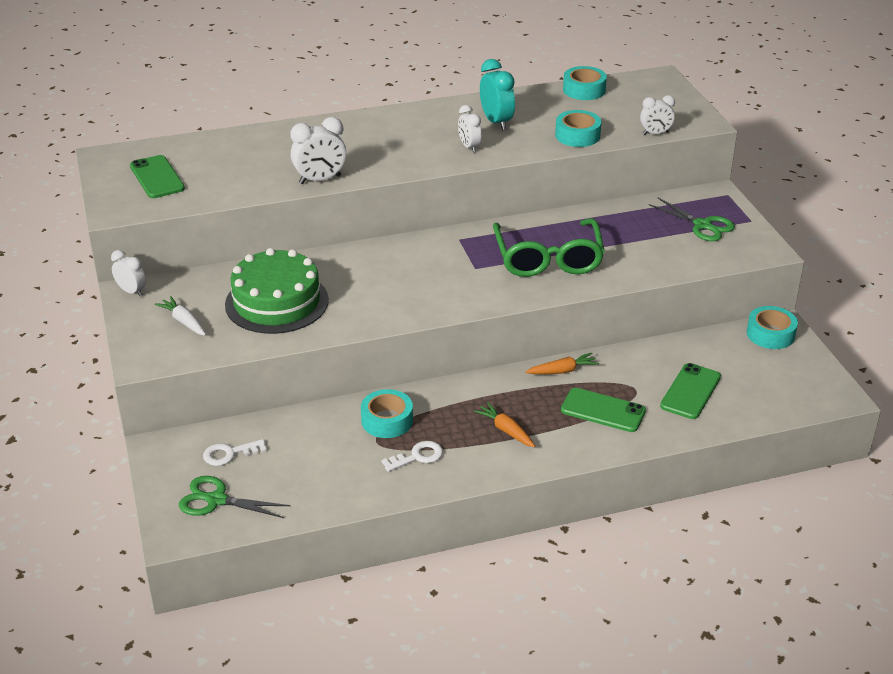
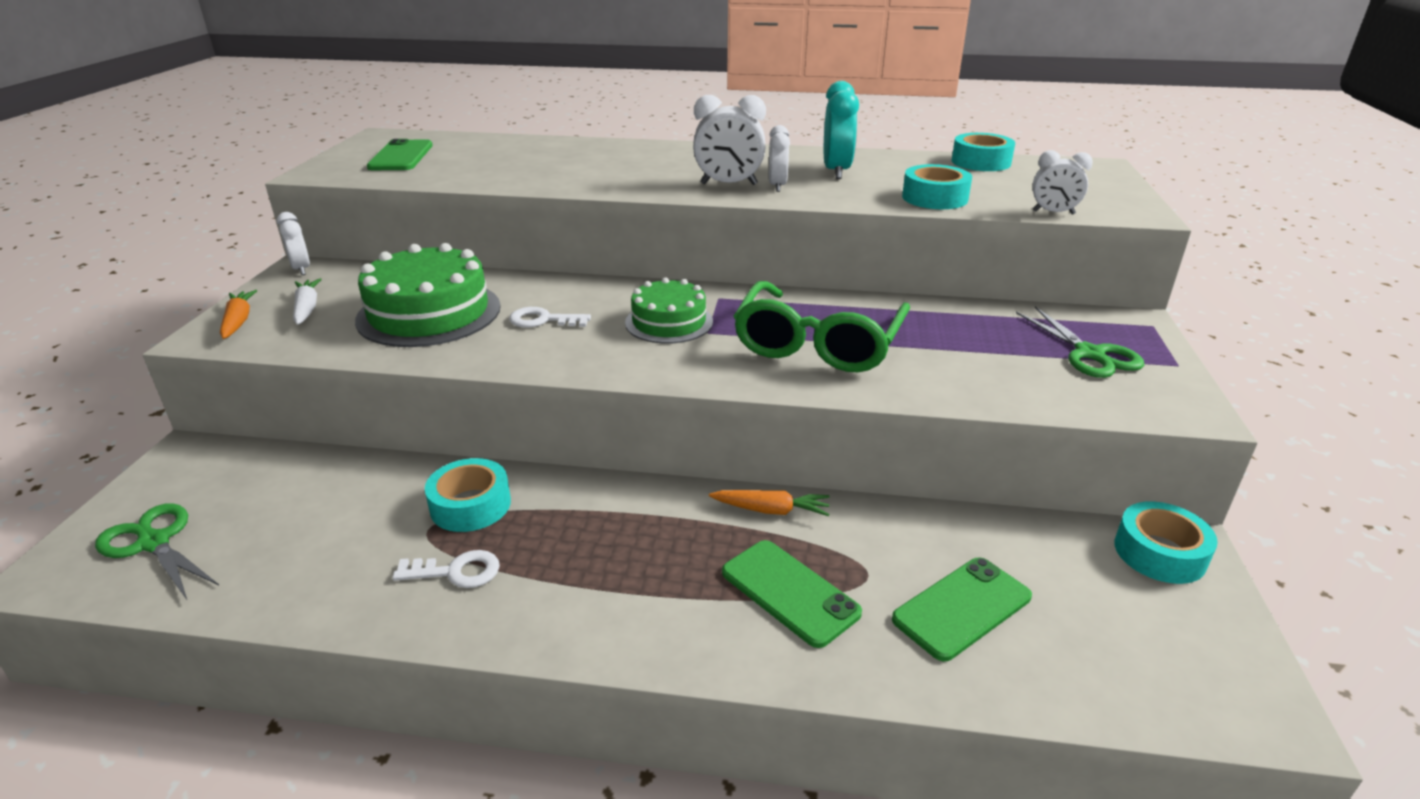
camera: 25 degrees right, 5 degrees down
(229, 454) = (244, 486): white key -> white key (543, 320)
(320, 180) = (563, 185): white clock -> white clock (728, 184)
(444, 267) = (669, 322): none -> green cake
(506, 430) = (615, 574): orange carrot -> orange carrot (238, 321)

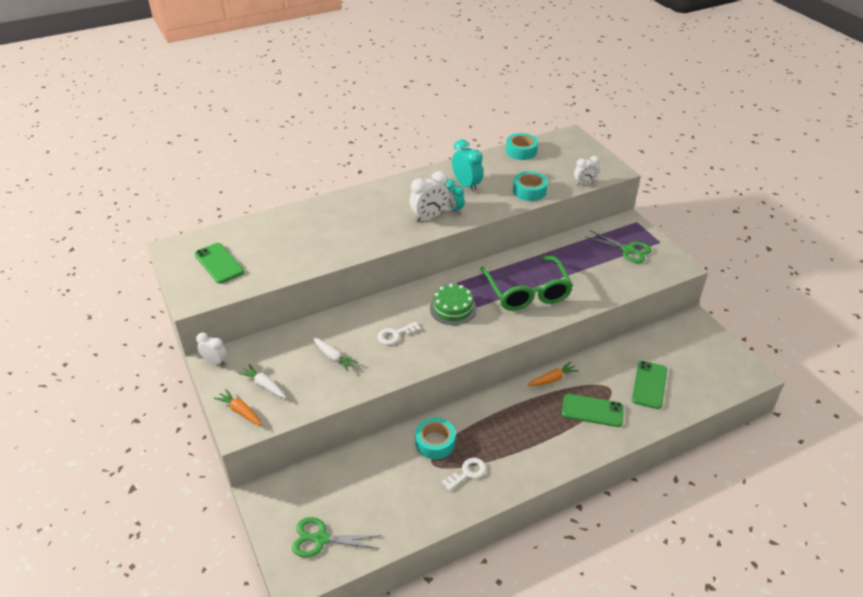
camera: 35 degrees left, 10 degrees up
(429, 313) = (333, 357): green cake -> white carrot
(777, 186) = (453, 209): white clock -> turquoise clock
(1159, 553) = (689, 327): turquoise tape -> none

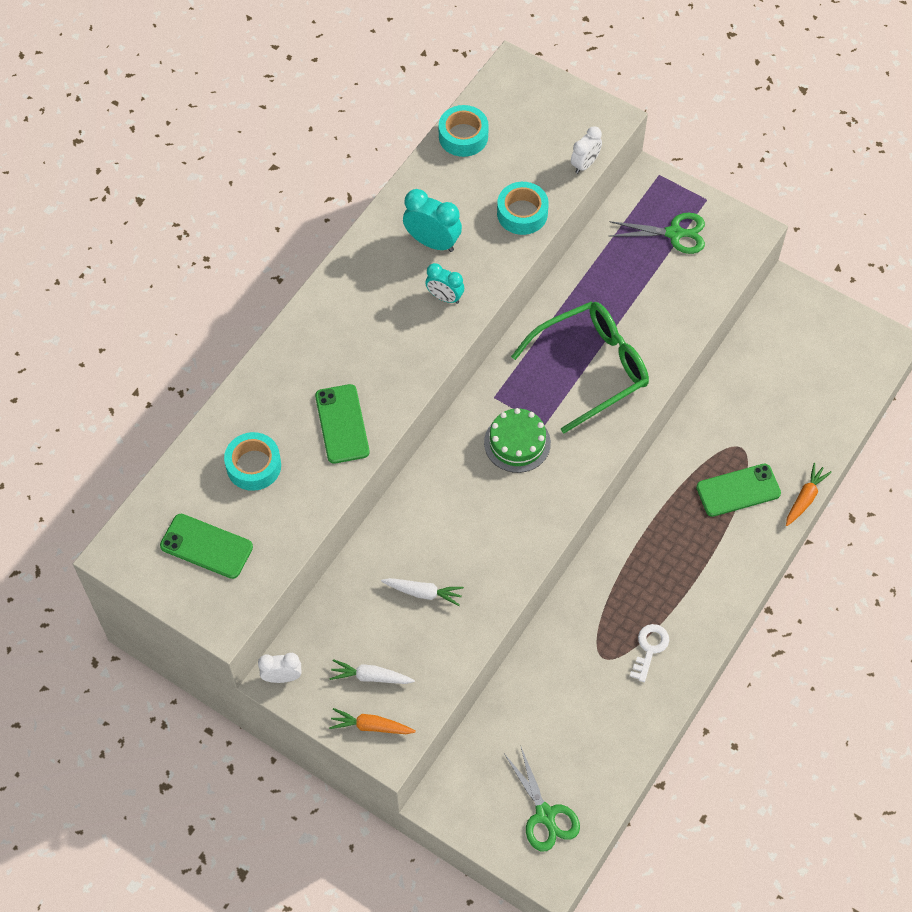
camera: 30 degrees left, 20 degrees up
(320, 539) = (545, 815): green scissors -> green scissors turned 90 degrees counterclockwise
(395, 335) = (474, 520): white key -> none
(429, 217) = (422, 326): white clock -> none
(435, 442) = (589, 629): turquoise tape -> turquoise tape (253, 466)
(527, 291) = (590, 368): green glasses -> green glasses turned 75 degrees counterclockwise
(552, 379) = (669, 468): orange carrot -> orange carrot (805, 498)
(649, 385) = (782, 419): green phone -> green phone (342, 424)

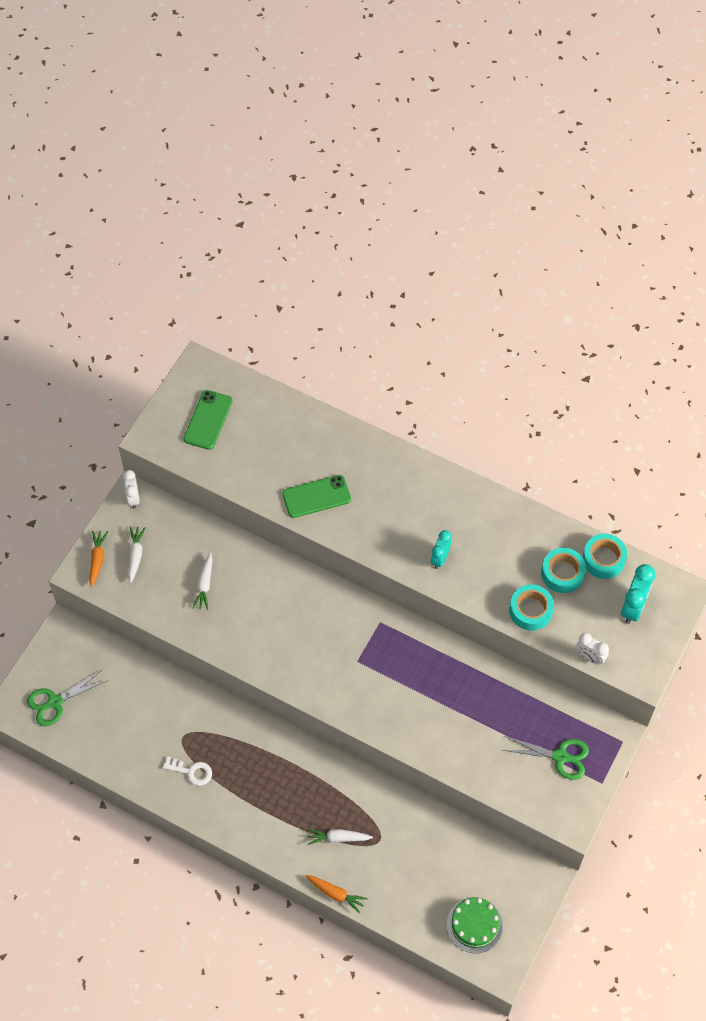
camera: 85 degrees right, 0 degrees up
(253, 466) = (276, 442): turquoise tape -> turquoise tape (562, 573)
(432, 242) = (492, 545): turquoise clock -> turquoise clock (633, 607)
(517, 442) = (339, 642): green cake -> green cake (474, 925)
(590, 368) = (414, 694): green glasses -> none
(675, 233) = (560, 757): green scissors -> green scissors turned 75 degrees counterclockwise
(738, 490) = (338, 838): green phone -> white carrot

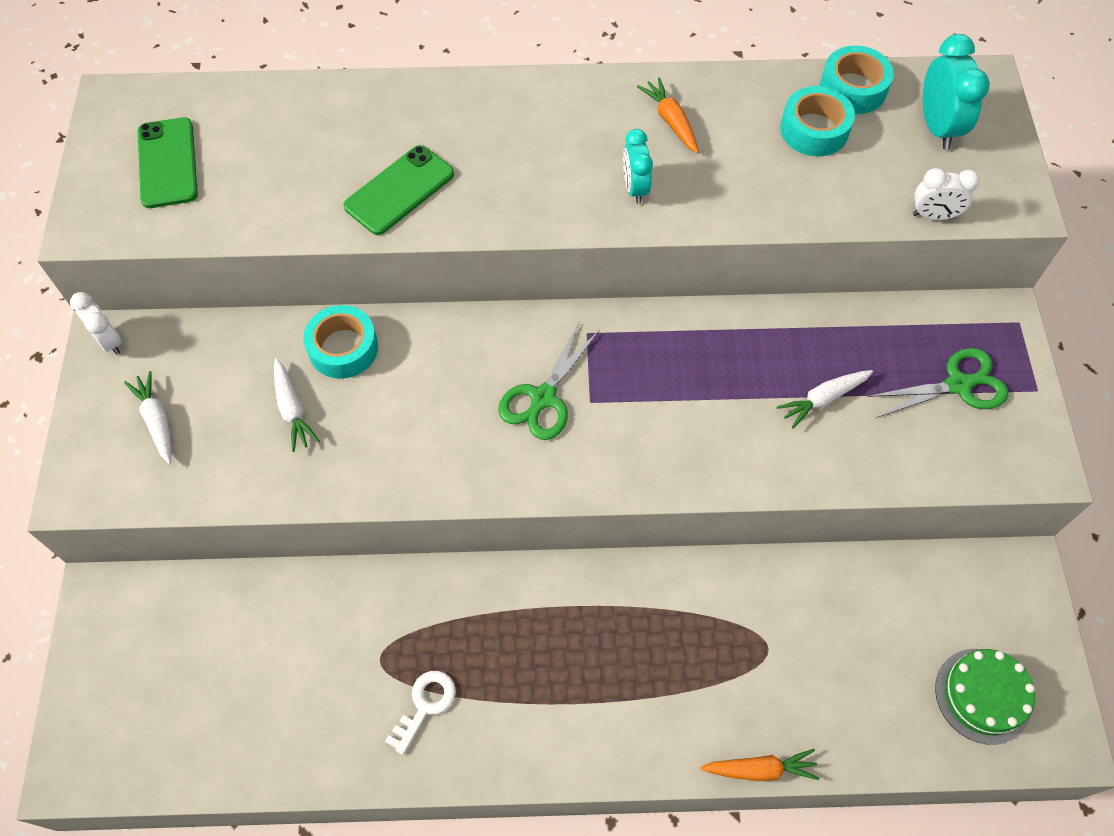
camera: 30 degrees left, 0 degrees up
(55, 702) = (140, 718): green scissors -> green scissors (543, 398)
(97, 559) = (96, 457): orange carrot -> orange carrot (671, 121)
(191, 771) = (425, 705): white key -> white key turned 45 degrees counterclockwise
(338, 838) = (707, 680): white carrot -> white carrot (823, 399)
(530, 610) = (809, 195): turquoise tape -> turquoise tape (343, 348)

